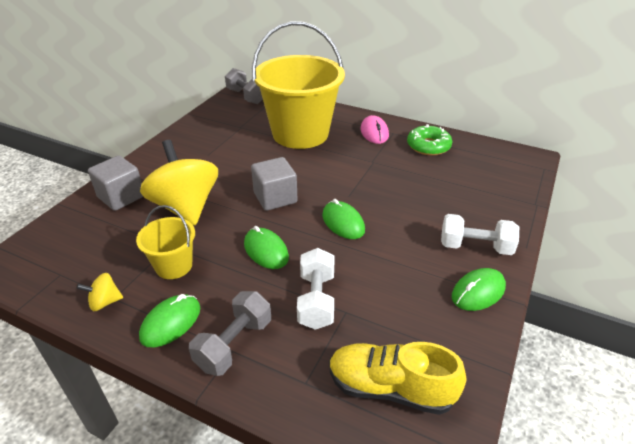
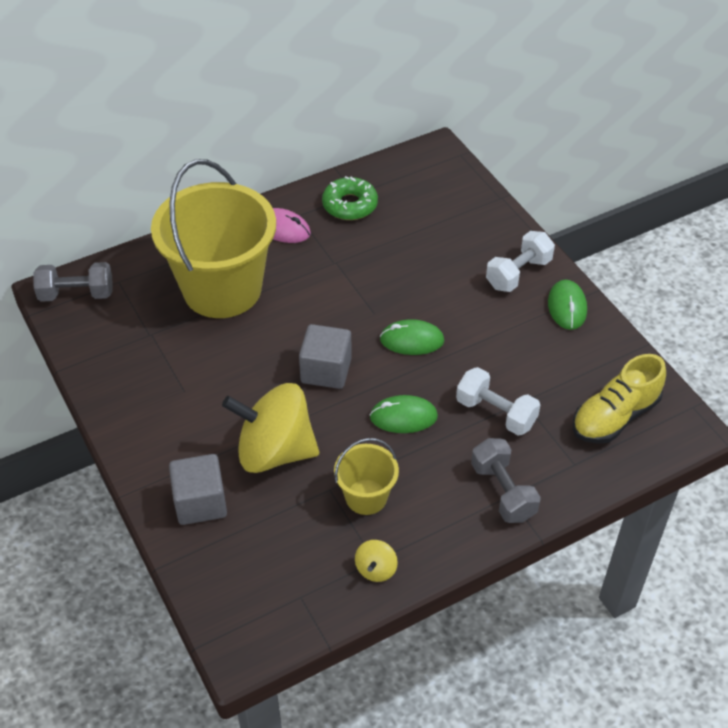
camera: 55 degrees left, 10 degrees up
(171, 323) = (444, 527): green mouse -> none

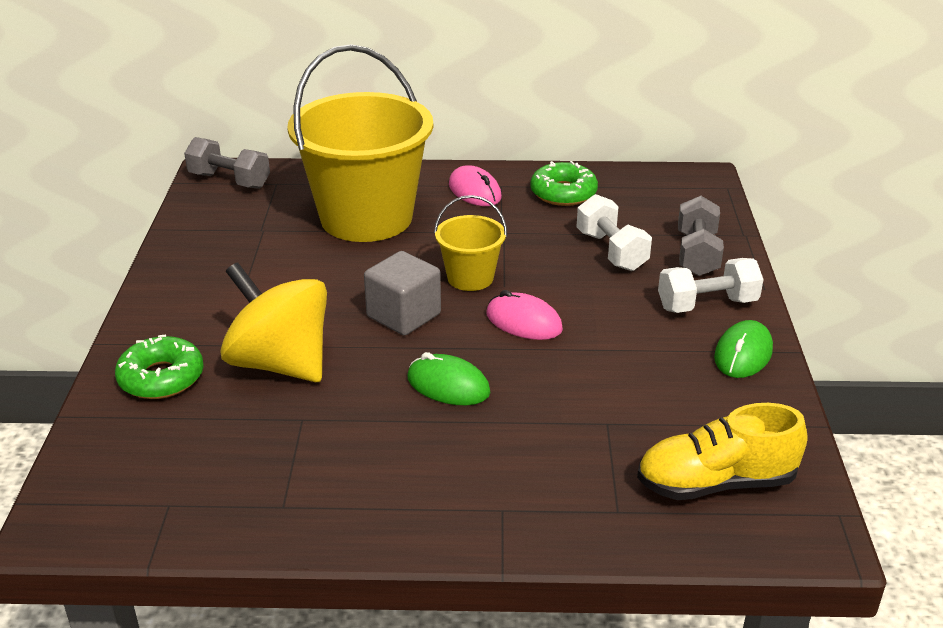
camera: 30 degrees right, 15 degrees down
(200, 502) = (161, 378): grey cube -> green donut
(366, 497) = (334, 442): yellow bucket -> yellow bucket (470, 278)
(376, 569) = (275, 515): yellow spinning top -> none
(412, 340) = (523, 322): green mouse -> pink mouse
(495, 413) = (561, 422): white dumbbell -> white dumbbell (611, 251)
(503, 492) = (498, 502): grey dumbbell -> grey dumbbell (697, 254)

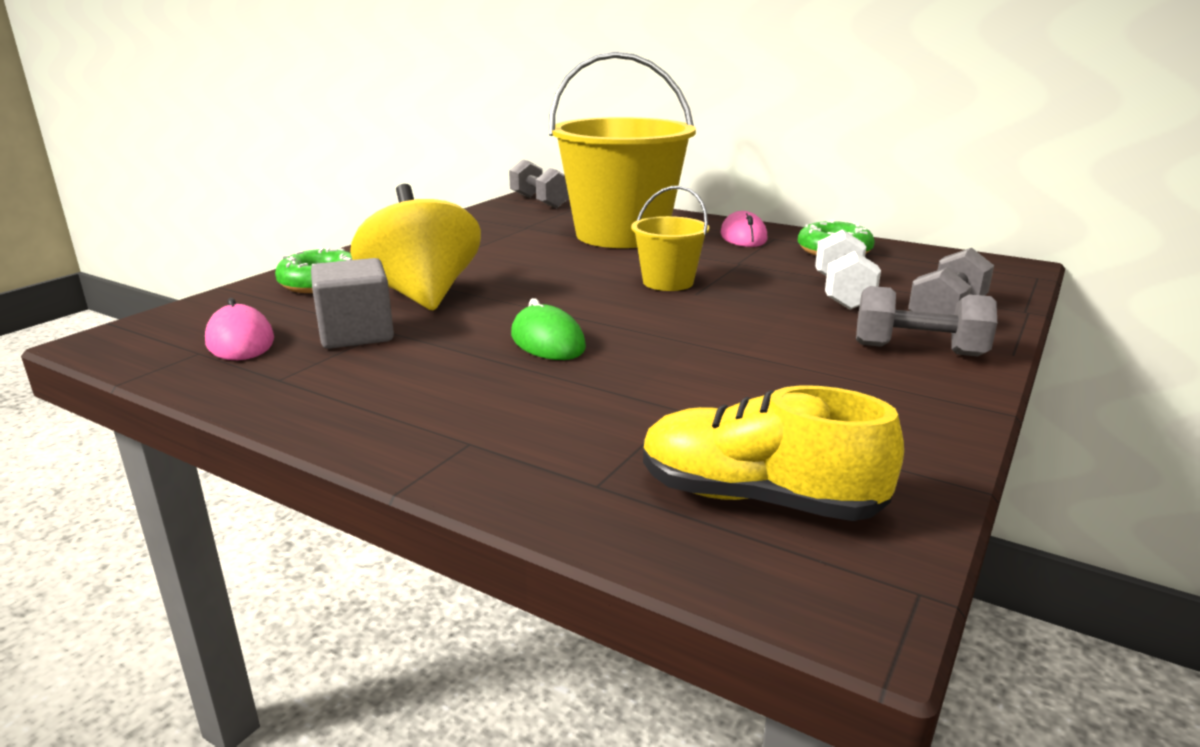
camera: 30 degrees right, 10 degrees down
(403, 315) = (571, 291): grey cube -> grey cube (356, 334)
(523, 322) = (683, 318): pink mouse -> pink mouse (240, 341)
(707, 304) = (918, 350): white dumbbell -> grey dumbbell
(743, 354) = (925, 397): green mouse -> none

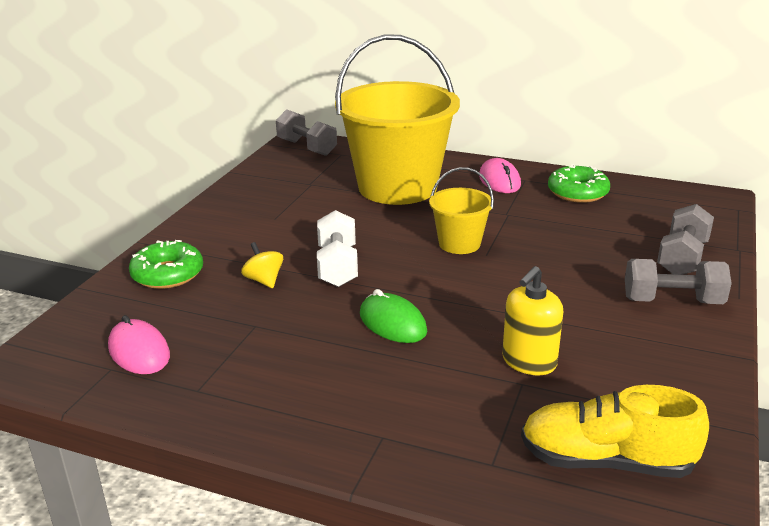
camera: 10 degrees left, 5 degrees up
(356, 334) = (233, 332): grey cube -> none
(422, 295) = (264, 280): yellow spinning top -> yellow spinning top, size x0.41
(699, 390) = (529, 362): none -> yellow soap dispenser
(842, 293) = (599, 243): white dumbbell -> white dumbbell (337, 266)

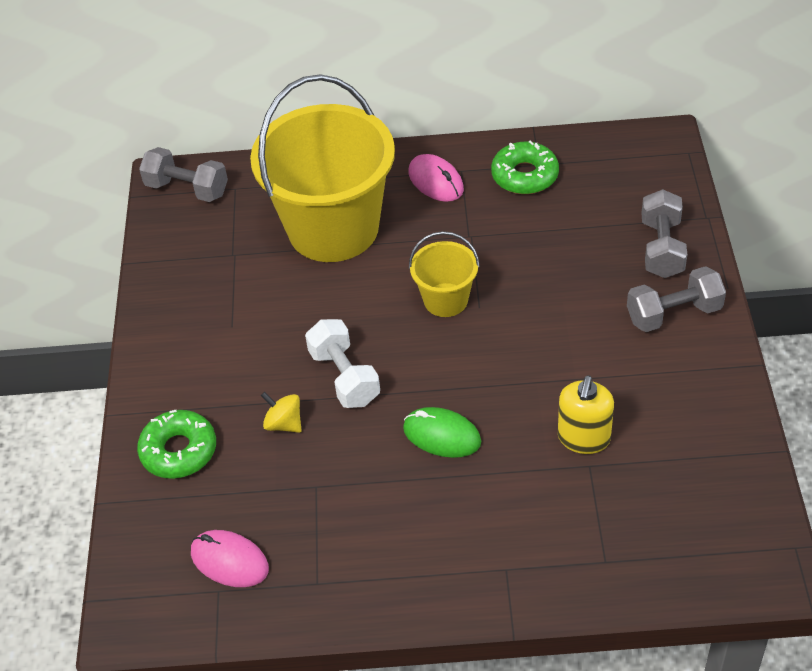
camera: 20 degrees left, 20 degrees up
(606, 461) = (688, 523): yellow shoe -> none

